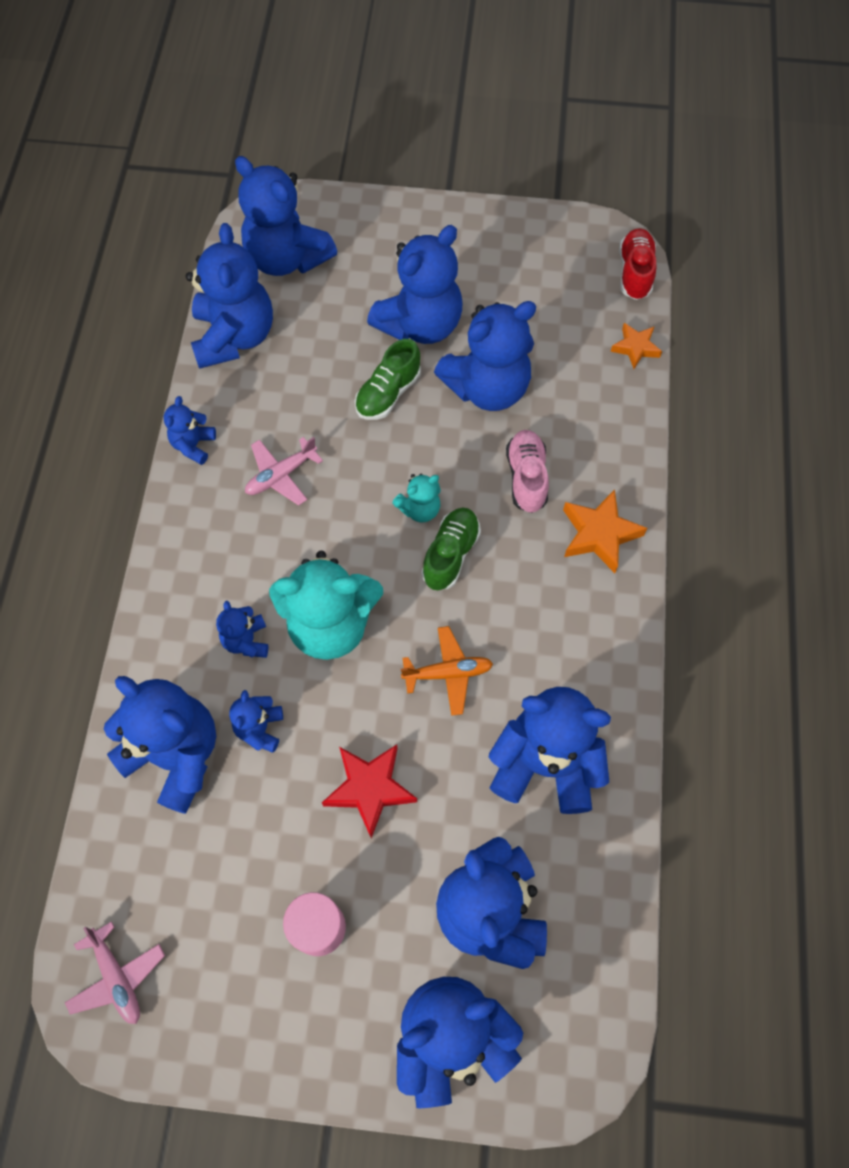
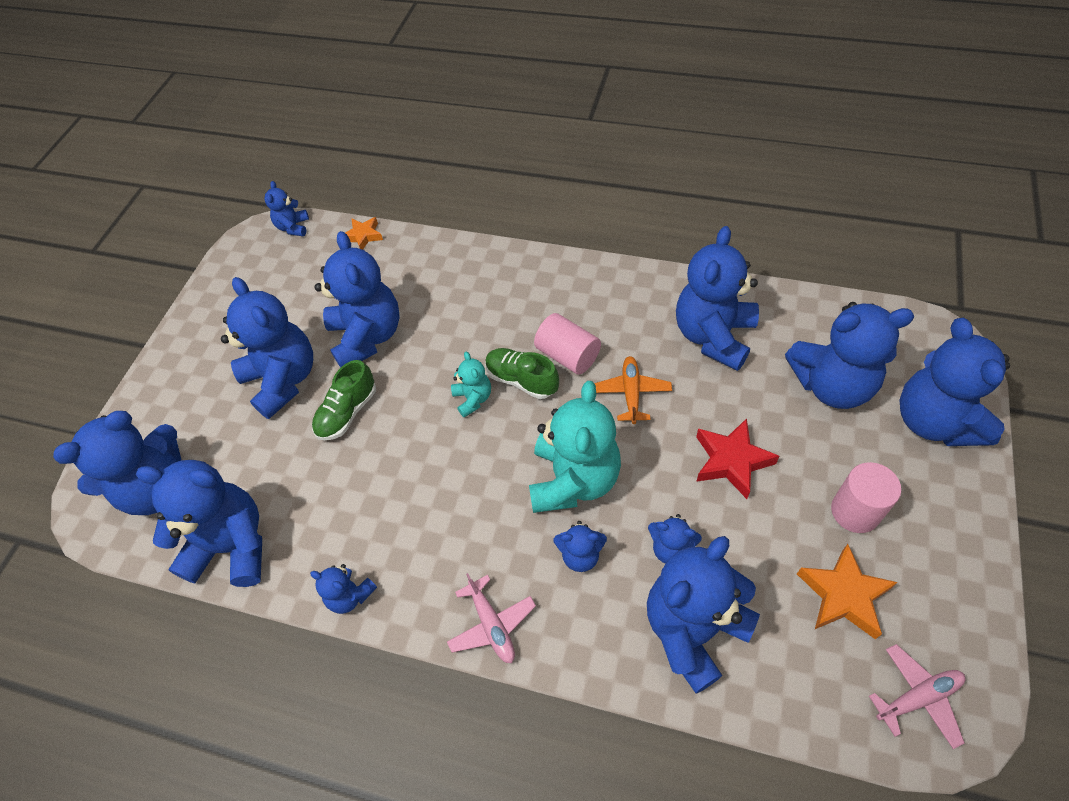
camera: 75 degrees left, 10 degrees down
(281, 475) = (409, 511): pink plane -> pink plane (492, 625)
(388, 393) = (347, 412): green shoe -> green shoe turned 75 degrees clockwise
(491, 598) = (568, 355): none -> pink cylinder
(526, 477) = (462, 319): pink shoe -> none
(599, 534) = (524, 279): orange star -> orange star (843, 595)
(634, 273) = (293, 227): red shoe -> blue teddy bear

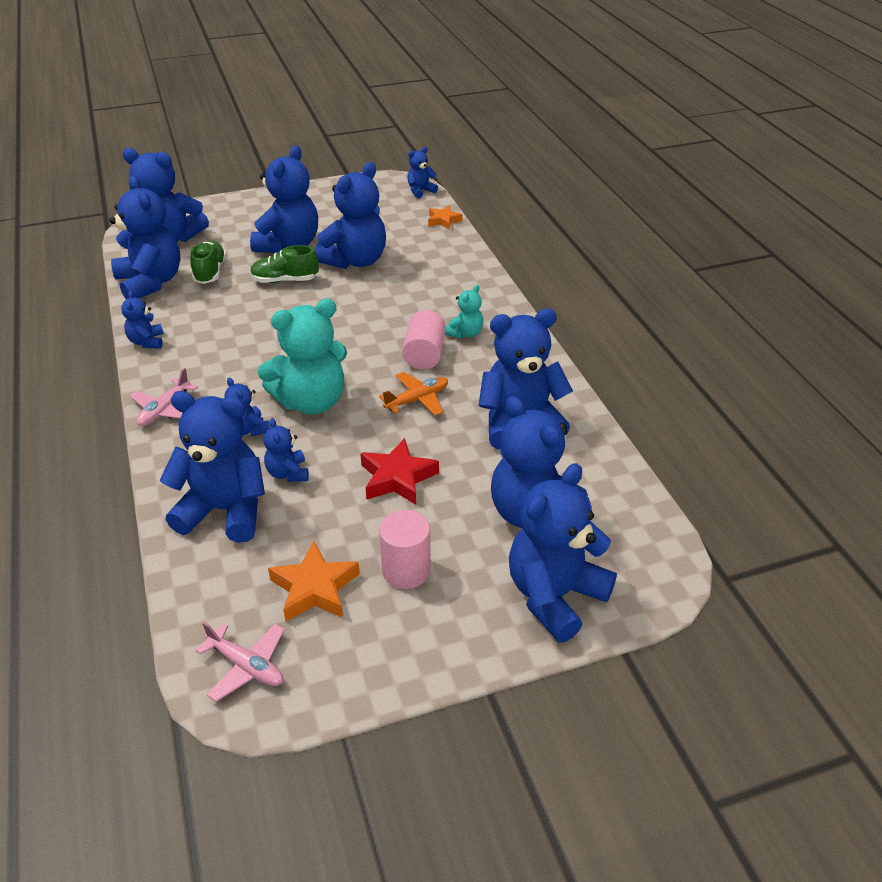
camera: 50 degrees right, 15 degrees down
(473, 399) = (343, 327): turquoise teddy bear -> turquoise teddy bear (465, 333)
(522, 380) = (380, 342): green shoe -> green shoe (210, 272)

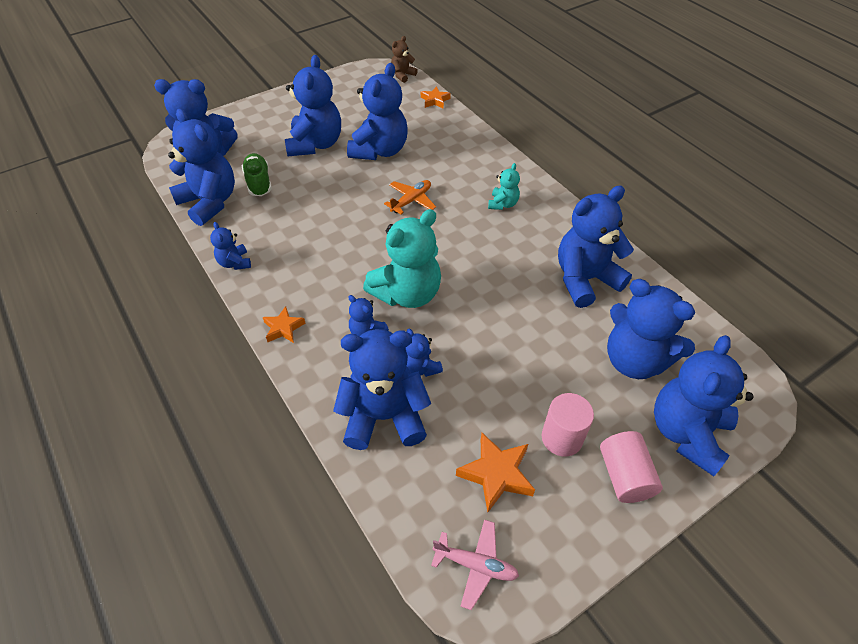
camera: 15 degrees left, 10 degrees up
(164, 410) = (283, 328): pink plane -> orange star
(285, 280) = (329, 179): green shoe -> none
(397, 478) = (513, 352): red star -> none
(417, 400) = (494, 274): orange plane -> orange plane (411, 201)
(420, 191) = (403, 75): blue teddy bear -> brown teddy bear
(424, 354) = (479, 230): pink cylinder -> pink cylinder (624, 476)

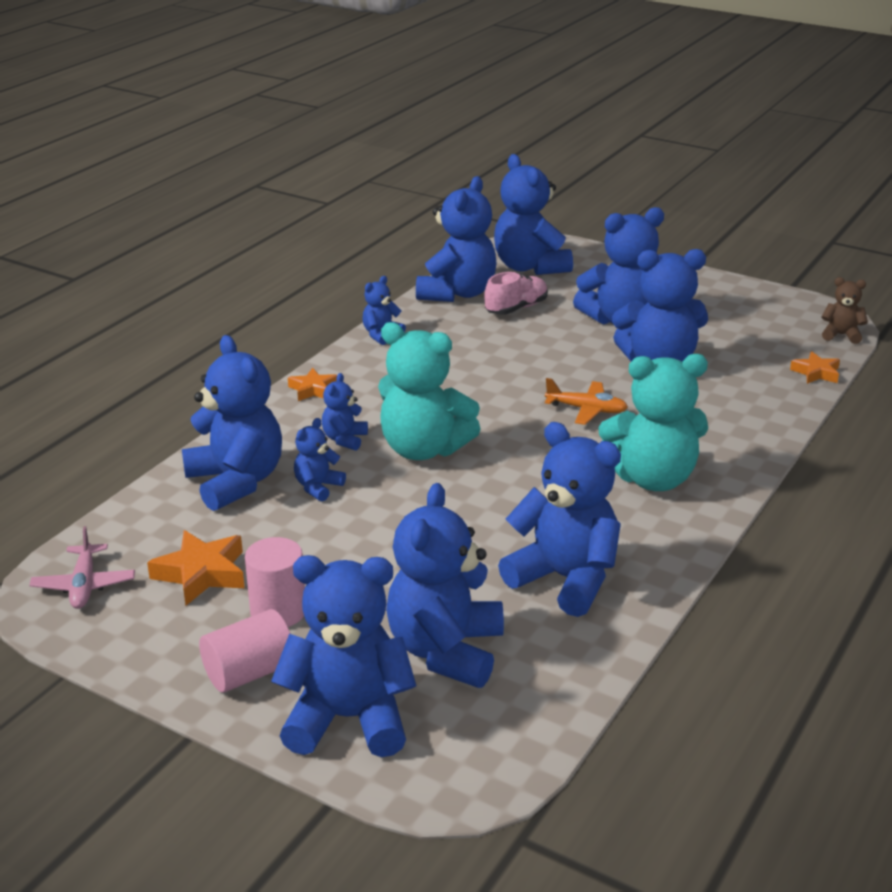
camera: 65 degrees right, 20 degrees down
(259, 182) = (516, 308): green shoe -> pink shoe
(503, 204) = (652, 478): turquoise teddy bear -> turquoise teddy bear, size x2.08

